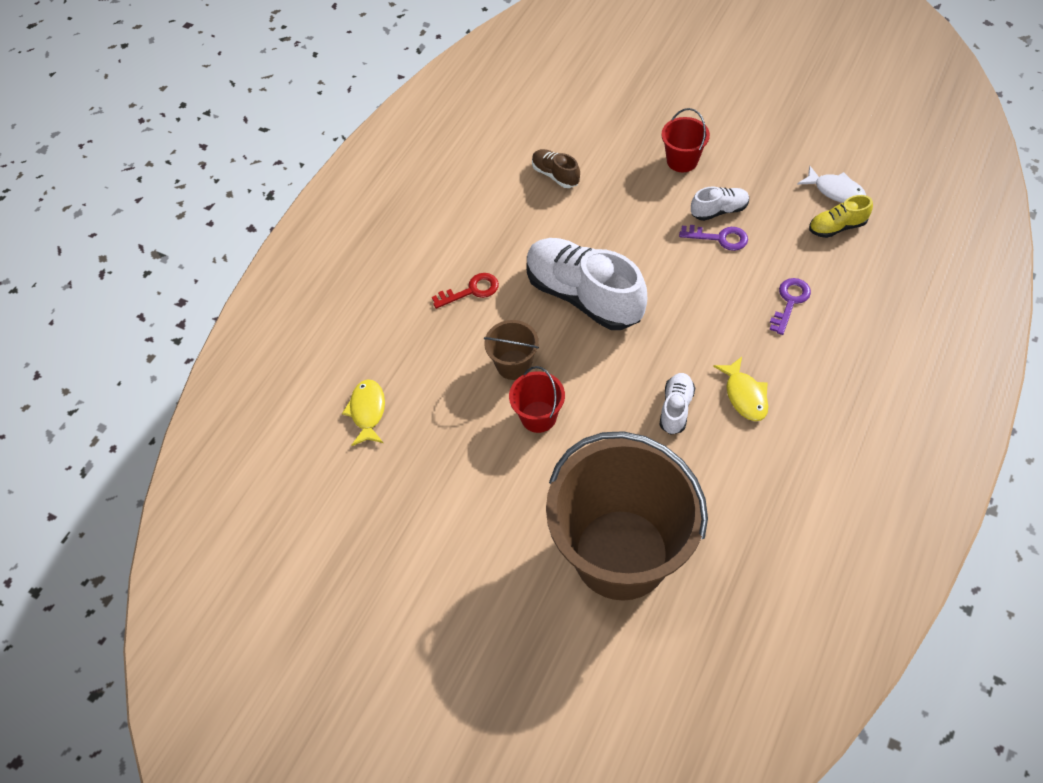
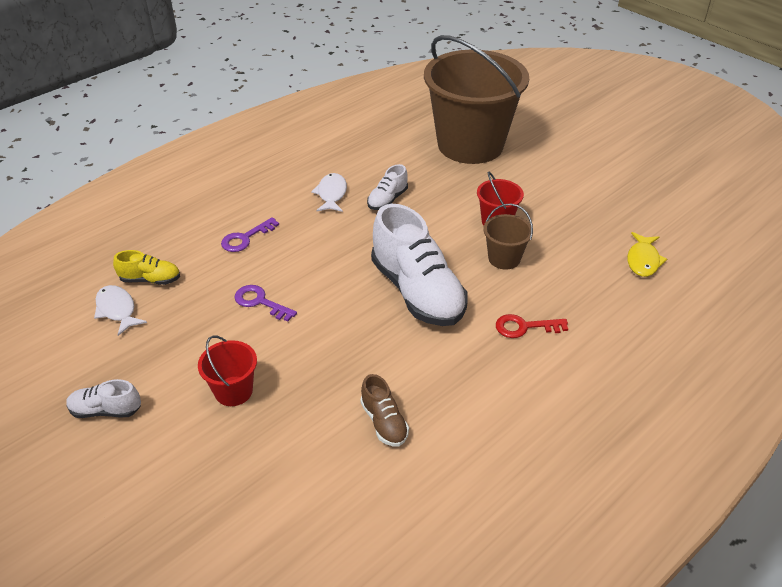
camera: 165 degrees left, 15 degrees down
(719, 211) = (240, 326): white shoe -> white shoe (106, 410)
(744, 395) = (331, 194): yellow fish -> white fish

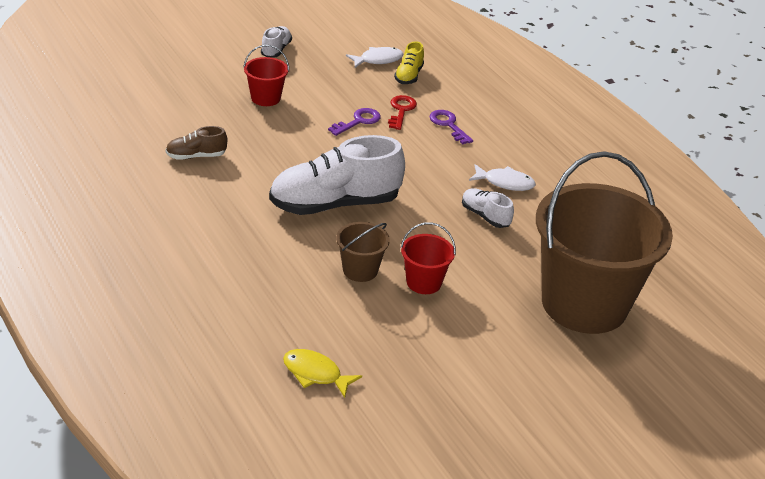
camera: 100 degrees right, 5 degrees down
(524, 327) = (258, 255): red key -> red key (401, 110)

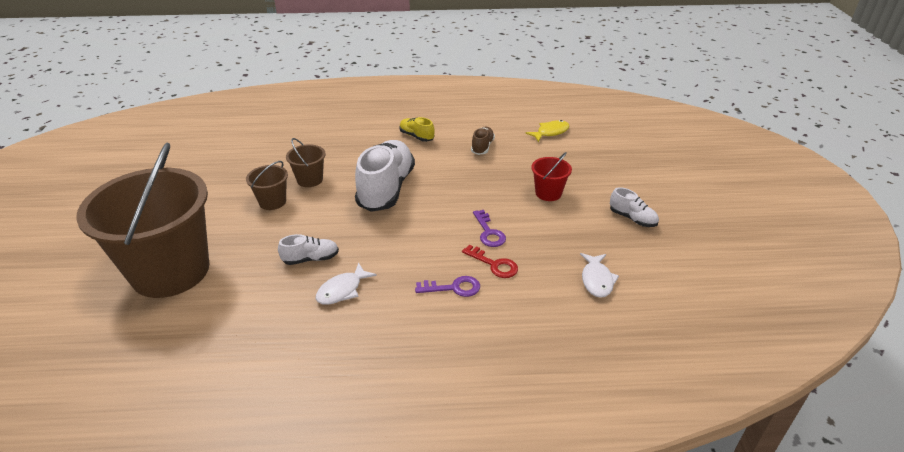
camera: 120 degrees right, 0 degrees up
(315, 374) = (246, 142): yellow fish -> yellow fish (550, 132)
(409, 76) = (557, 292): yellow shoe -> yellow shoe (416, 136)
(424, 282) = (272, 202): red bucket -> brown bucket

